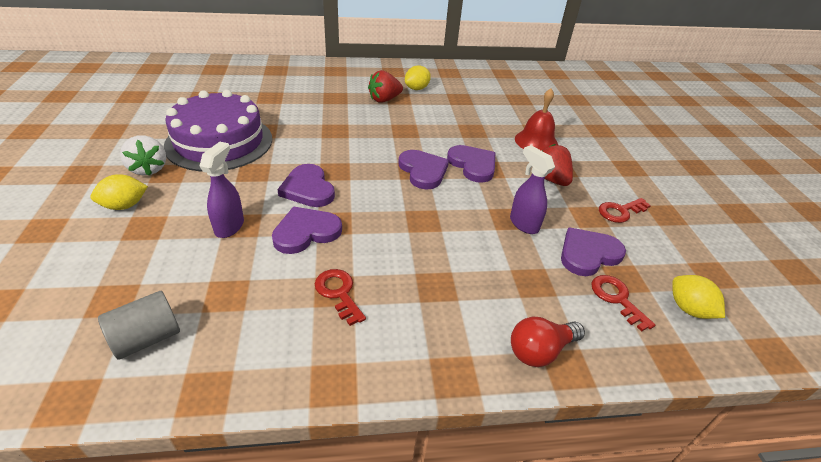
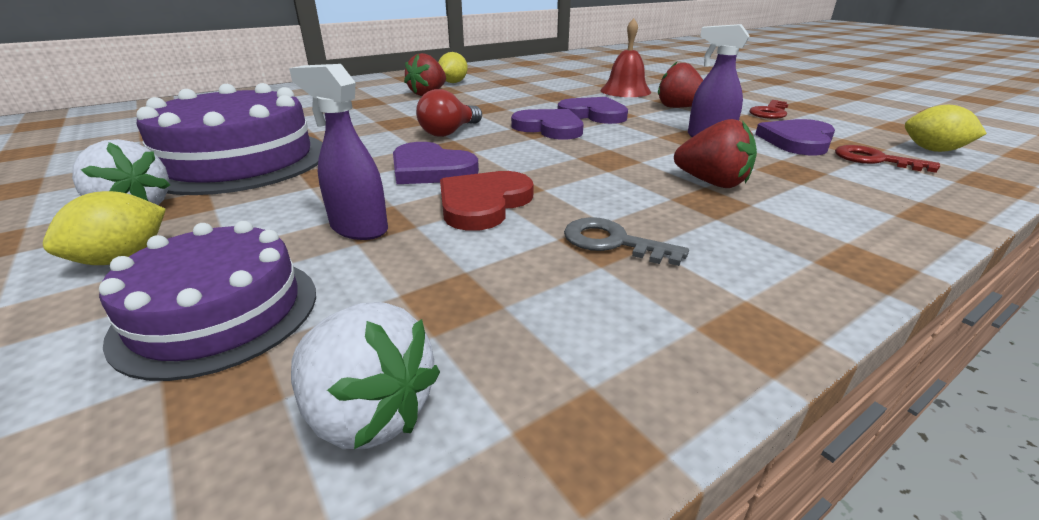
camera: 25 degrees left, 10 degrees down
(136, 258) = (218, 313): none -> purple cake
(147, 338) = (368, 413): grey cylinder -> white strawberry
(229, 226) = (358, 229): purple spray bottle -> purple spray bottle turned 45 degrees counterclockwise
(306, 232) = (483, 203): purple heart -> red heart
(338, 293) = (612, 242): red key -> grey key
(459, 270) = (712, 183): none -> red strawberry
(540, 351) = (895, 214): red light bulb -> red light bulb (449, 132)

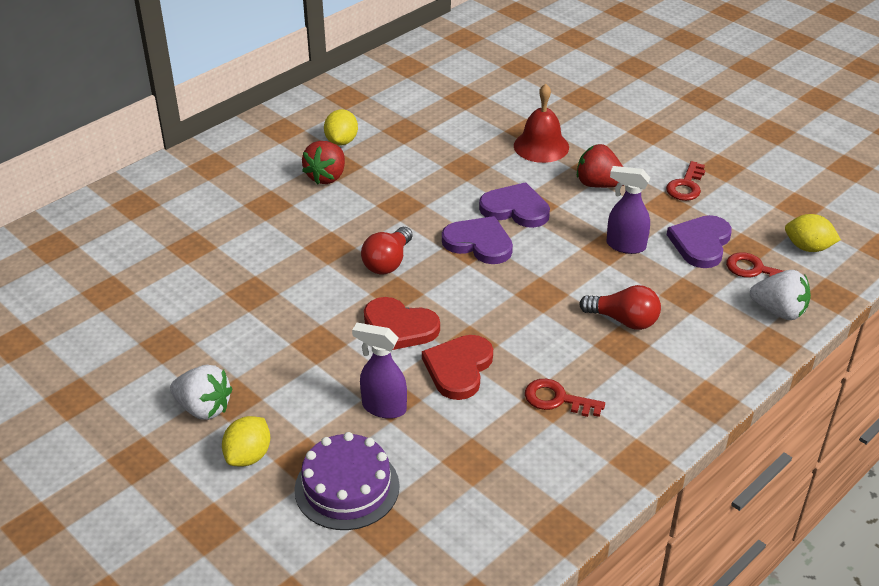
camera: 10 degrees left, 10 degrees up
(239, 161) = (227, 334): purple cake -> none
(368, 413) = (462, 530): white strawberry -> white strawberry (779, 311)
(430, 169) = (399, 327): purple heart -> red heart
(612, 242) = (557, 399): grey key -> red key
(712, 183) = (624, 320): red strawberry -> red light bulb

